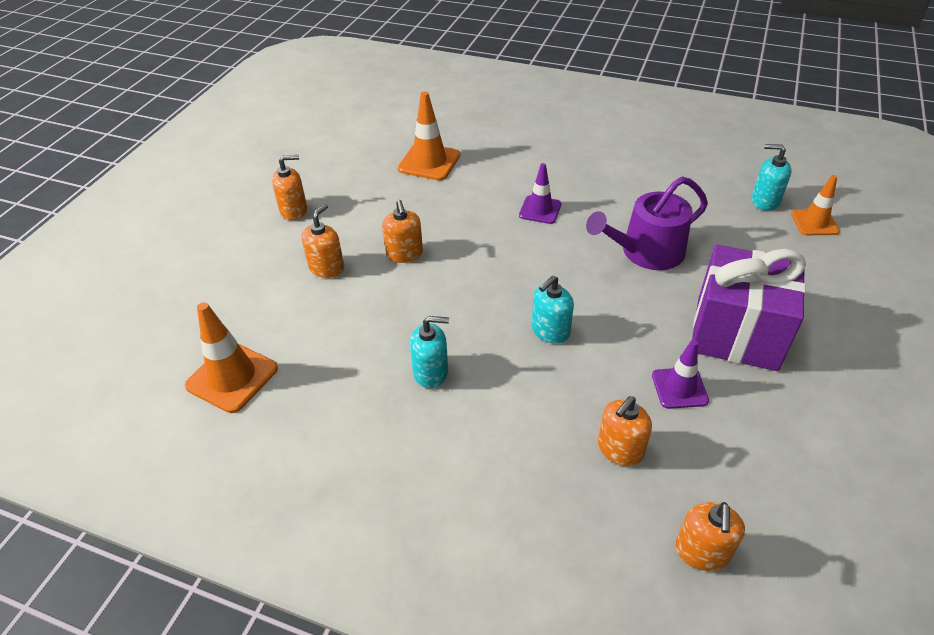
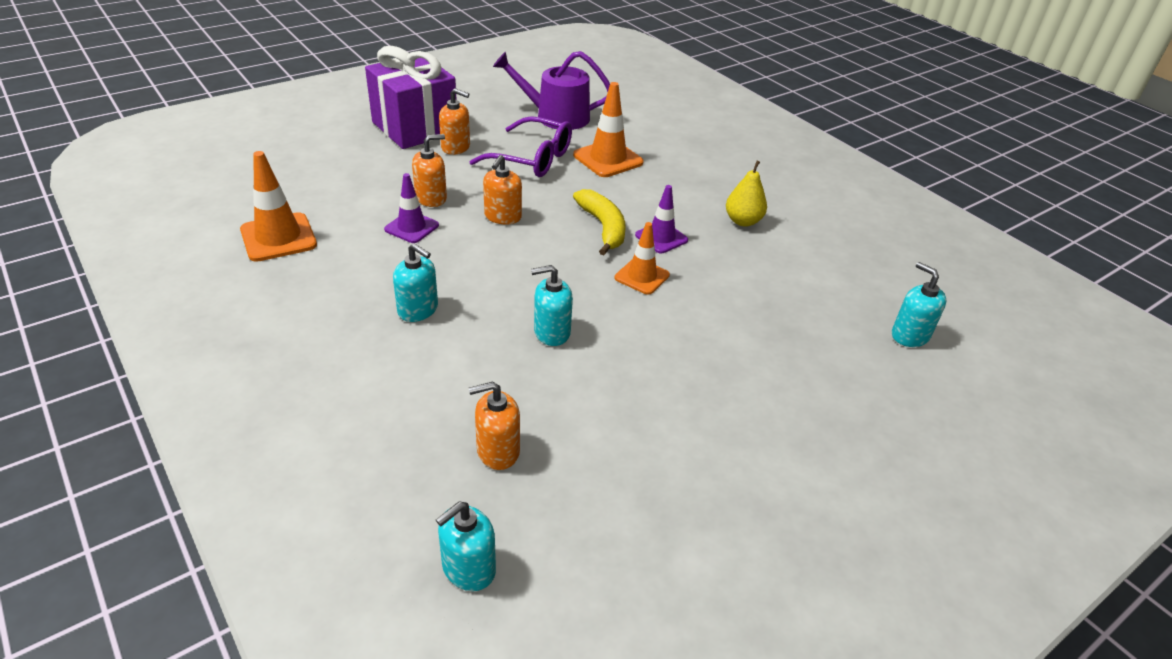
camera: 30 degrees right, 5 degrees down
(370, 190) = (532, 159): none -> purple glasses
(490, 223) = (603, 227): none -> yellow banana
(579, 167) = (743, 221): none -> yellow pear
(646, 252) = (721, 317): purple watering can -> purple watering can (555, 116)
(679, 388) = (611, 438): purple traffic cone -> purple traffic cone (411, 227)
(702, 551) = (468, 568): orange soap dispenser -> turquoise soap dispenser
(736, 333) = (726, 427): purple gift -> purple gift (415, 128)
(814, 222) = (944, 381): orange traffic cone -> orange traffic cone (642, 276)

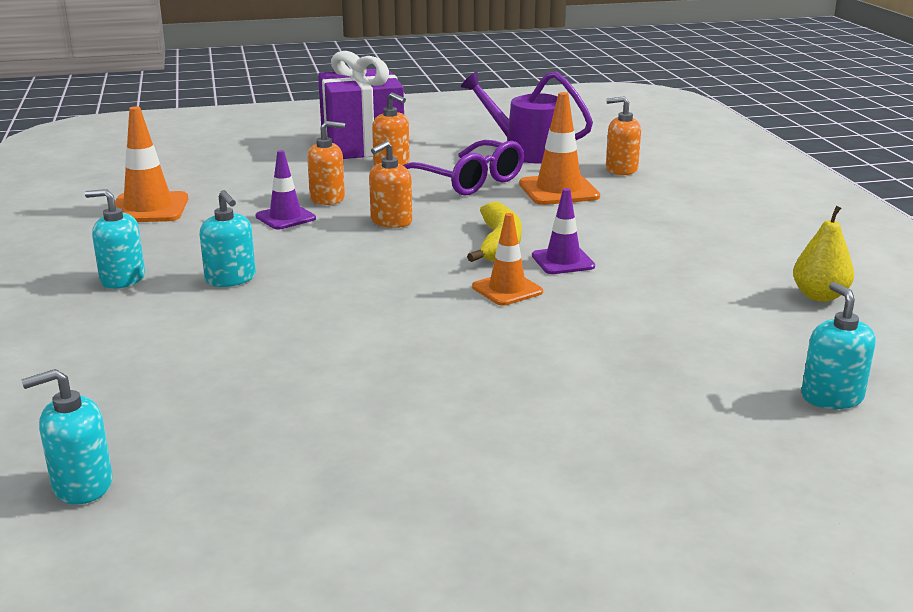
camera: 25 degrees right, 15 degrees down
(498, 451) = (204, 400): orange soap dispenser -> orange soap dispenser (621, 169)
(551, 332) = (356, 318): turquoise soap dispenser -> turquoise soap dispenser (122, 279)
(743, 221) = (684, 261): yellow pear -> yellow pear (819, 296)

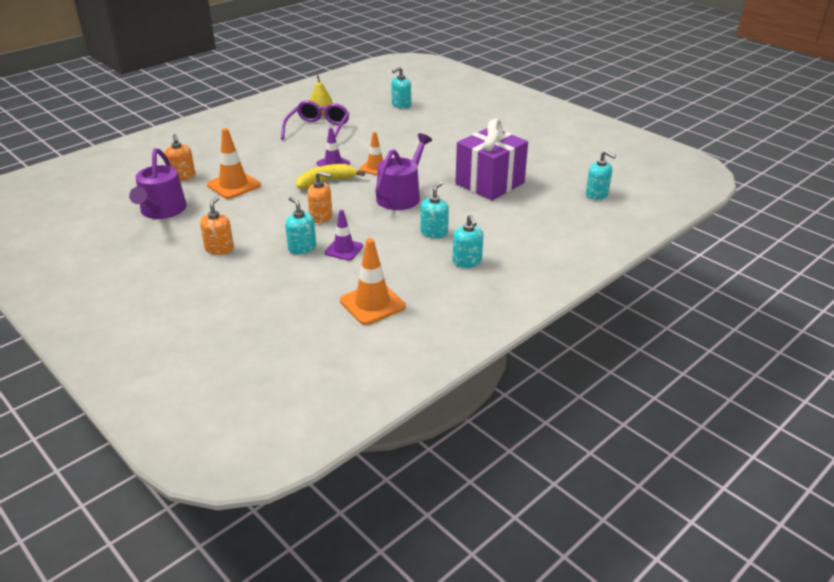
camera: 120 degrees left, 10 degrees up
(327, 198) = (302, 248): orange soap dispenser -> turquoise soap dispenser
(362, 145) = (183, 274): purple gift -> purple gift (489, 183)
(376, 285) = (401, 196): none -> purple watering can
(468, 181) = (236, 214): purple glasses -> purple glasses (318, 129)

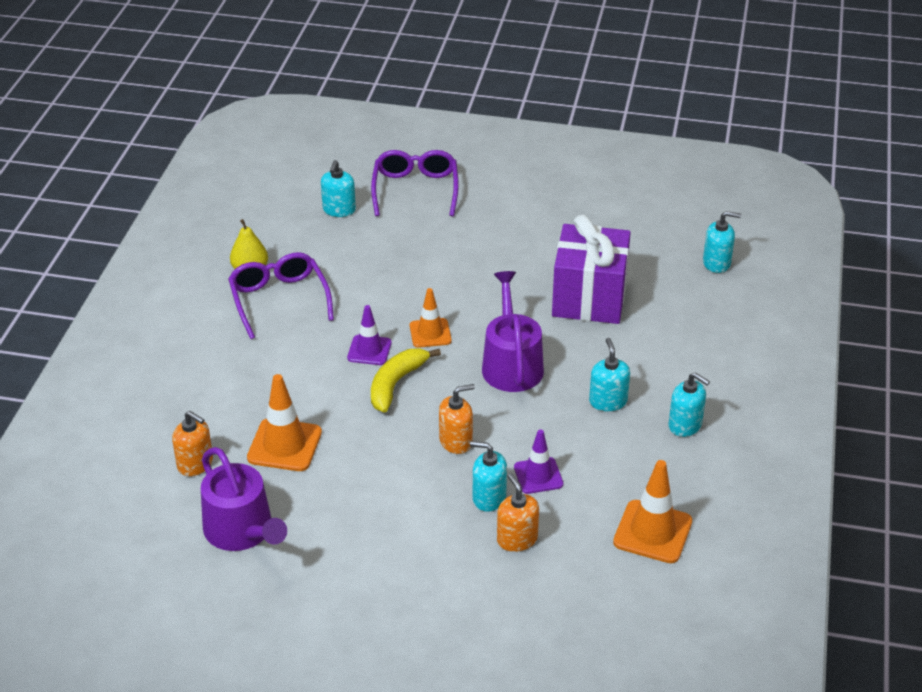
camera: 35 degrees left, 5 degrees up
(219, 249) = (393, 549): orange soap dispenser -> orange soap dispenser (517, 539)
(454, 109) = (415, 190): none -> purple glasses

